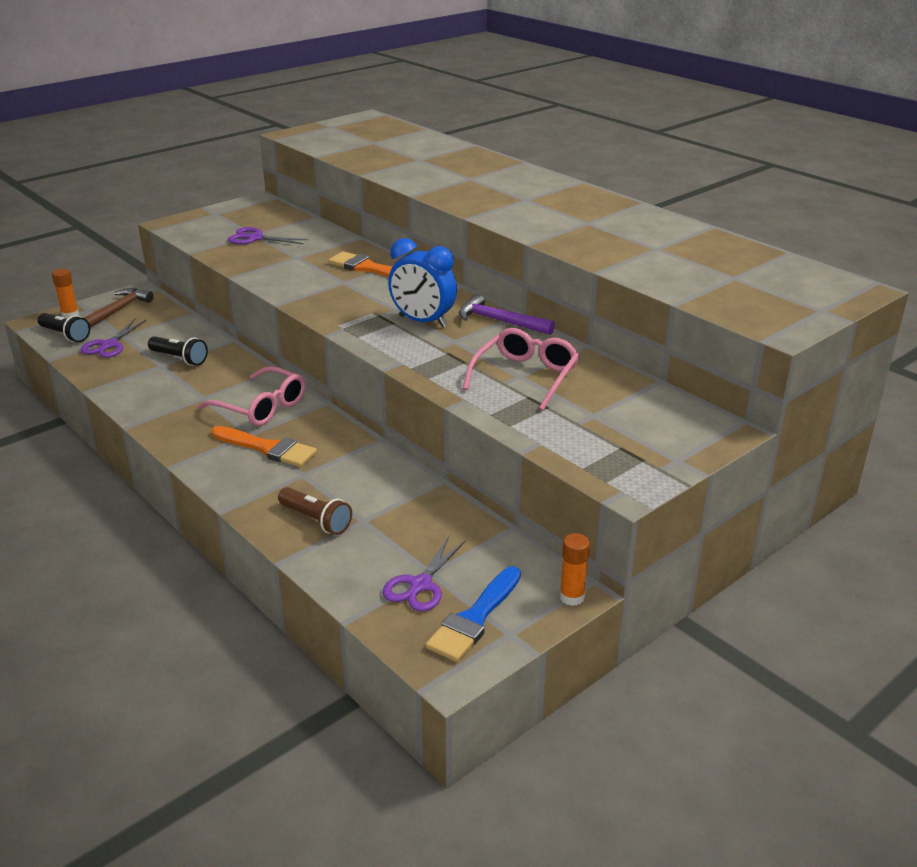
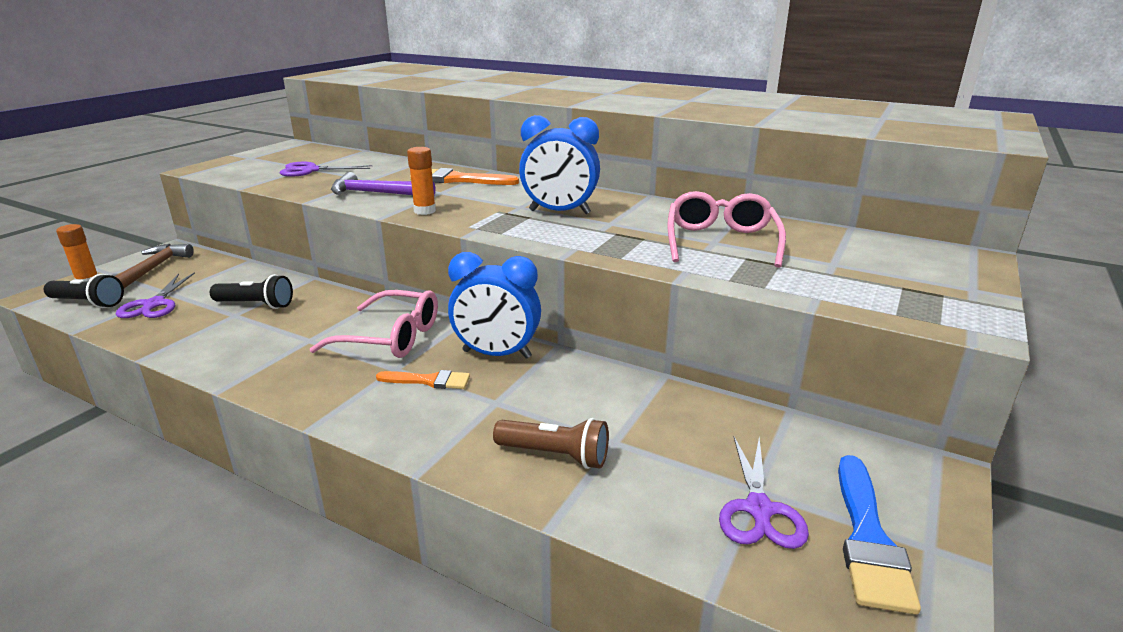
camera: 20 degrees left, 5 degrees down
(267, 448) = (429, 381): orange brush -> orange brush, size x0.62
(329, 437) = (496, 354): none -> blue clock
(500, 321) = (637, 202): purple hammer -> purple hammer (377, 193)
(572, 597) = (941, 477): orange glue stick -> orange glue stick (424, 211)

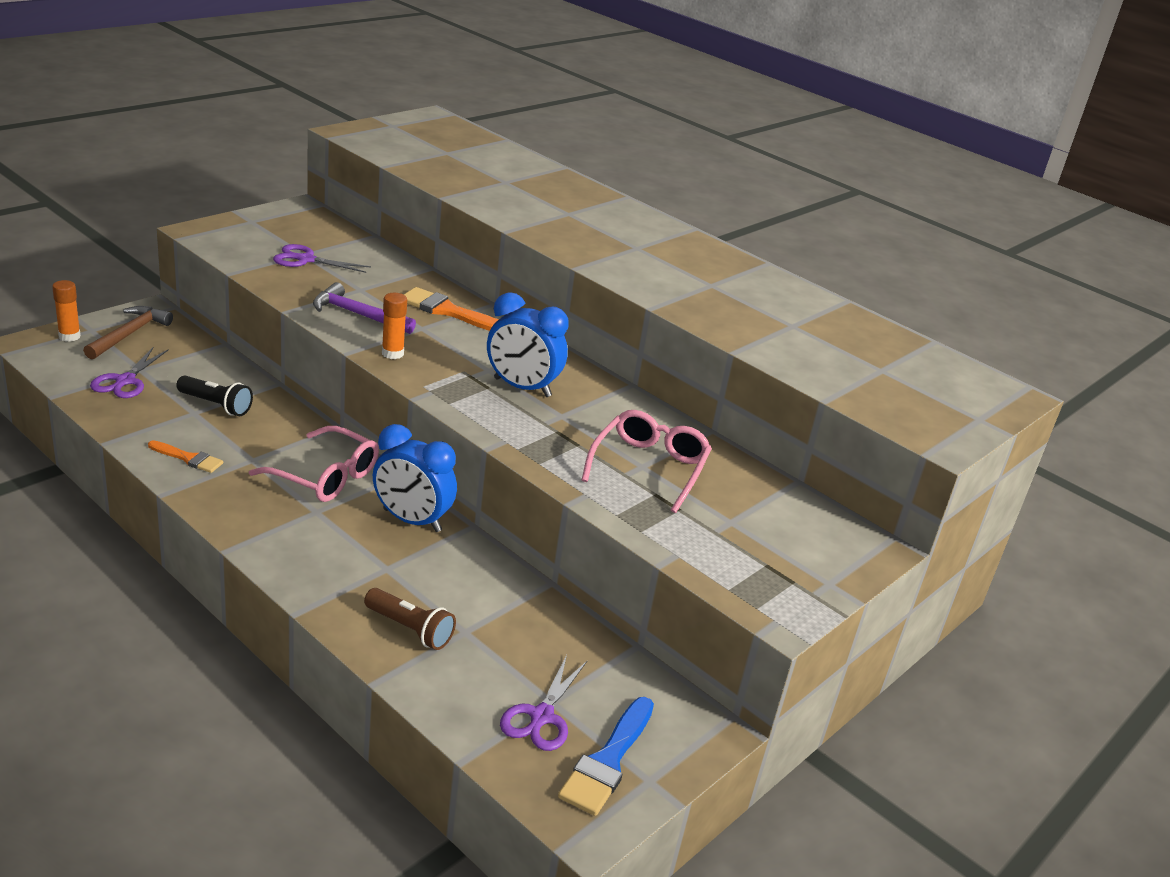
camera: 10 degrees right, 5 degrees up
(88, 303) = (67, 364): black flashlight -> none
(429, 381) = (340, 532): orange brush -> orange brush (188, 458)

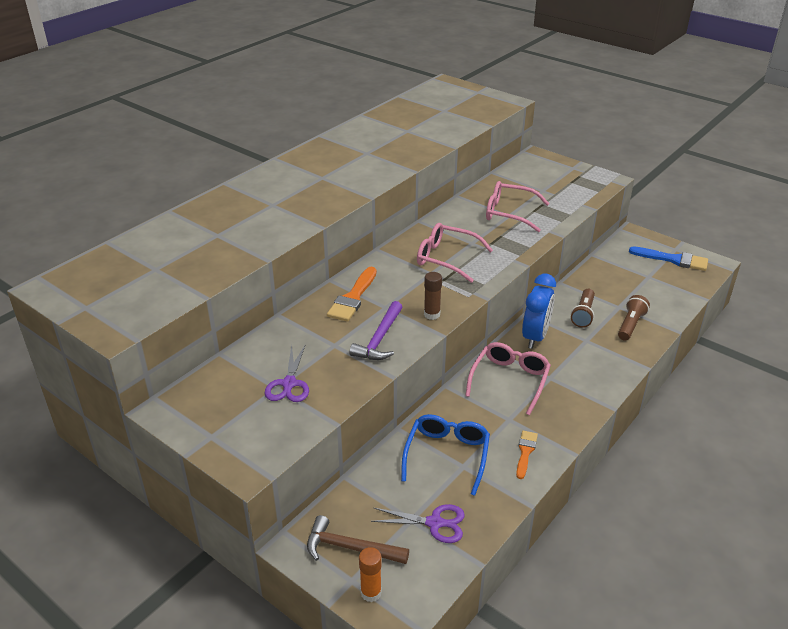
camera: 90 degrees left, 5 degrees up
(216, 405) = (447, 456): black flashlight -> blue glasses
(392, 353) = (432, 314): orange glue stick -> brown glue stick
(454, 583) = (583, 314): none -> brown flashlight
(522, 387) = (447, 258): blue clock -> pink glasses
(541, 717) = (661, 279): purple scissors -> none

